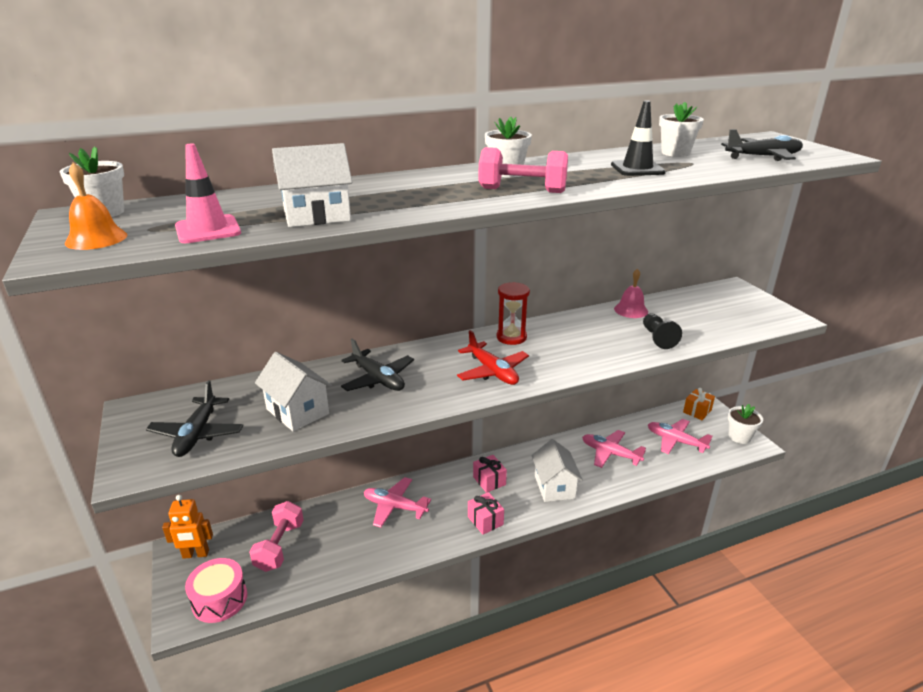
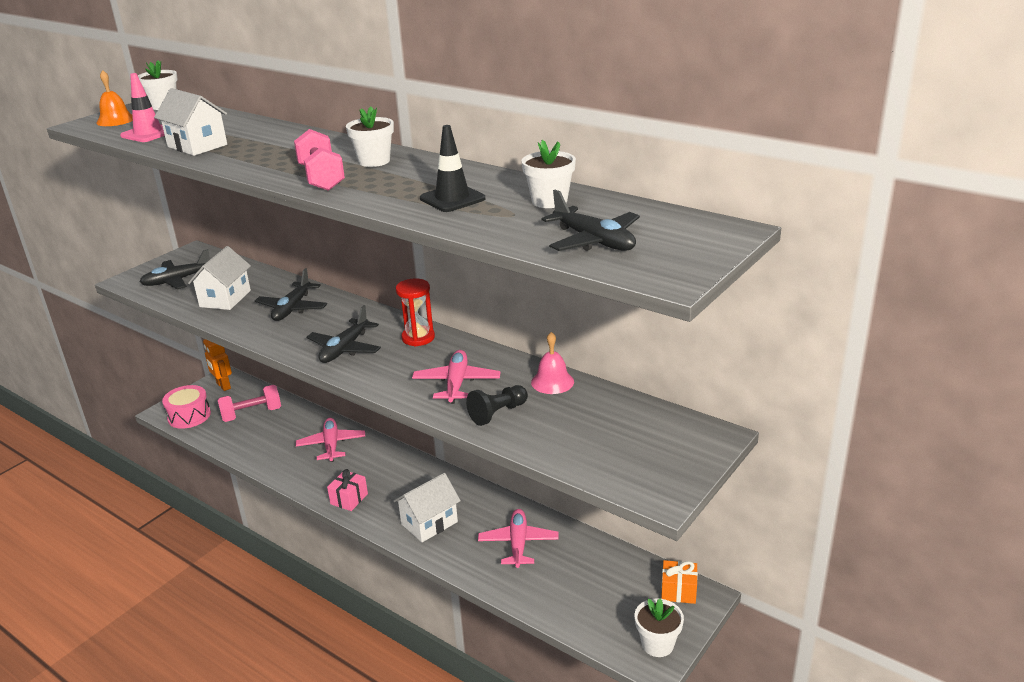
camera: 60 degrees right, 0 degrees up
(489, 481) = (405, 480): pink gift -> none
(492, 371) = (345, 349): red plane -> black plane
(675, 441) = (590, 588): pink plane -> pink plane (456, 383)

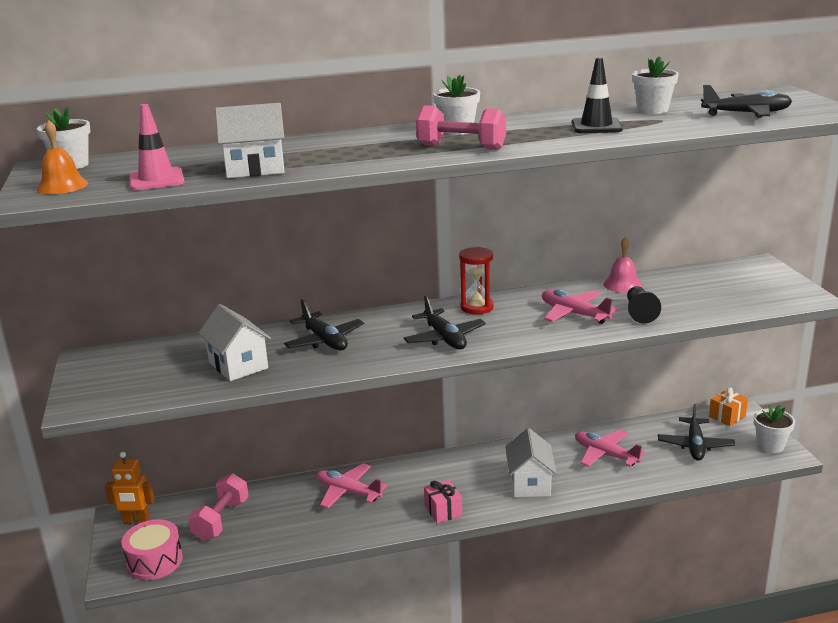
camera: 50 degrees left, 5 degrees down
(177, 280) = (141, 379): black plane -> black plane (695, 445)

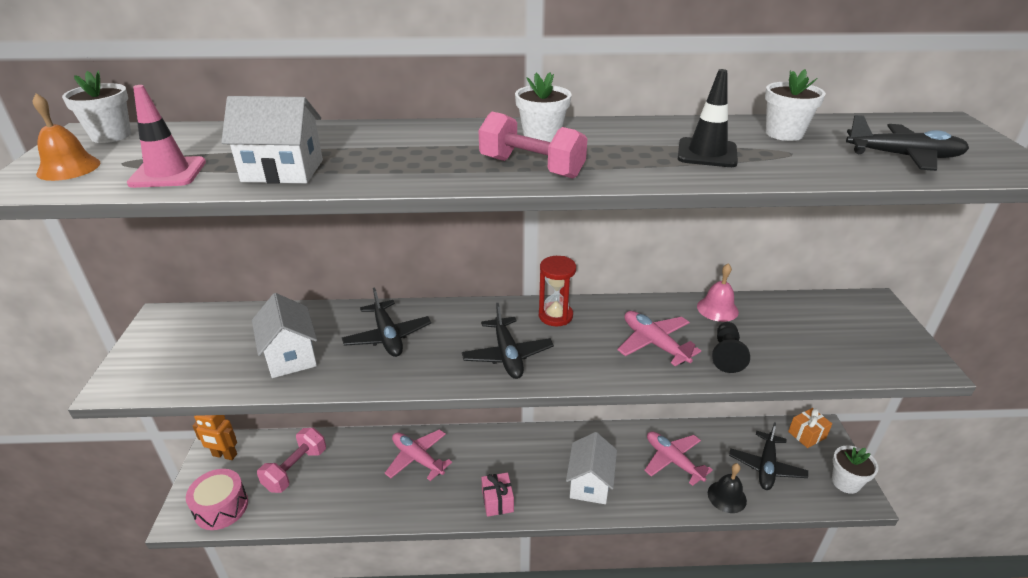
camera: 10 degrees right, 10 degrees up
(664, 472) = (727, 496): none -> black bell

